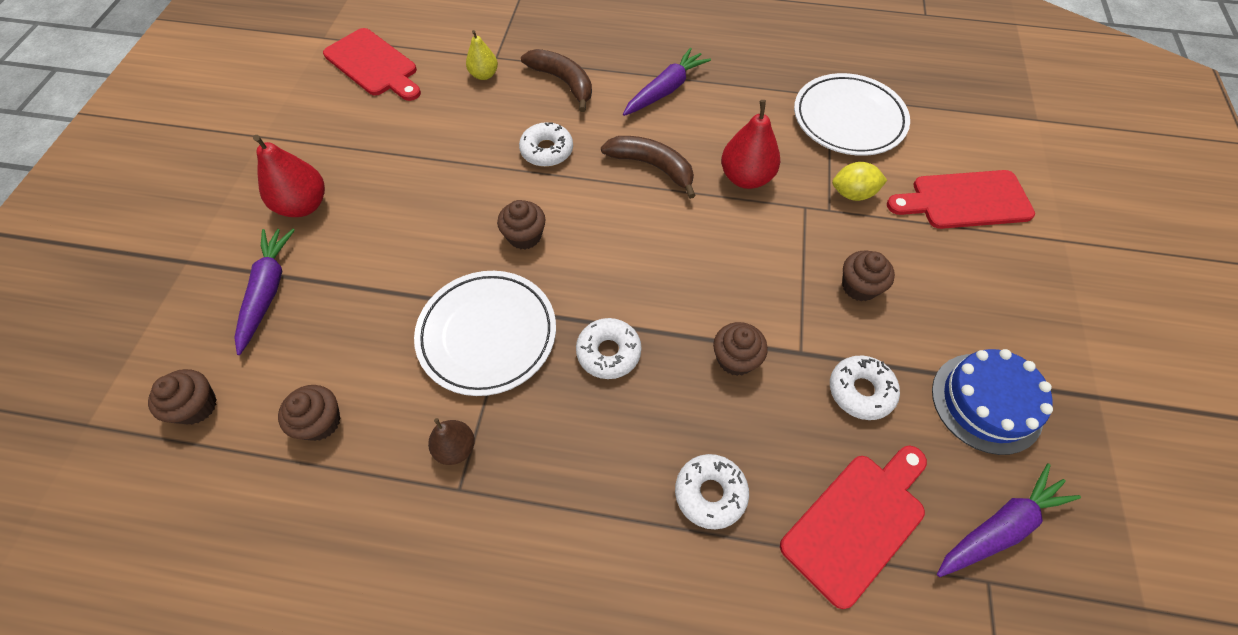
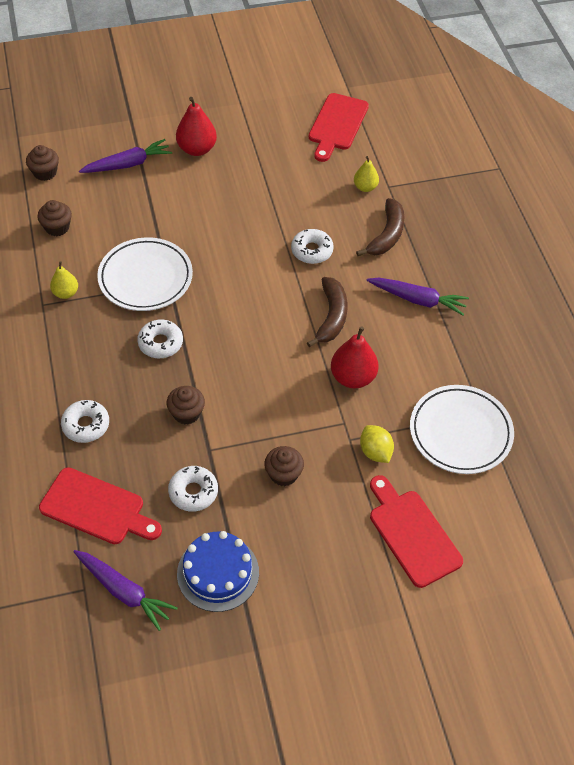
camera: 65 degrees right, 5 degrees down
(456, 448) = (66, 293): brown pear -> yellow pear
(524, 236) = (229, 267): brown cupcake -> none

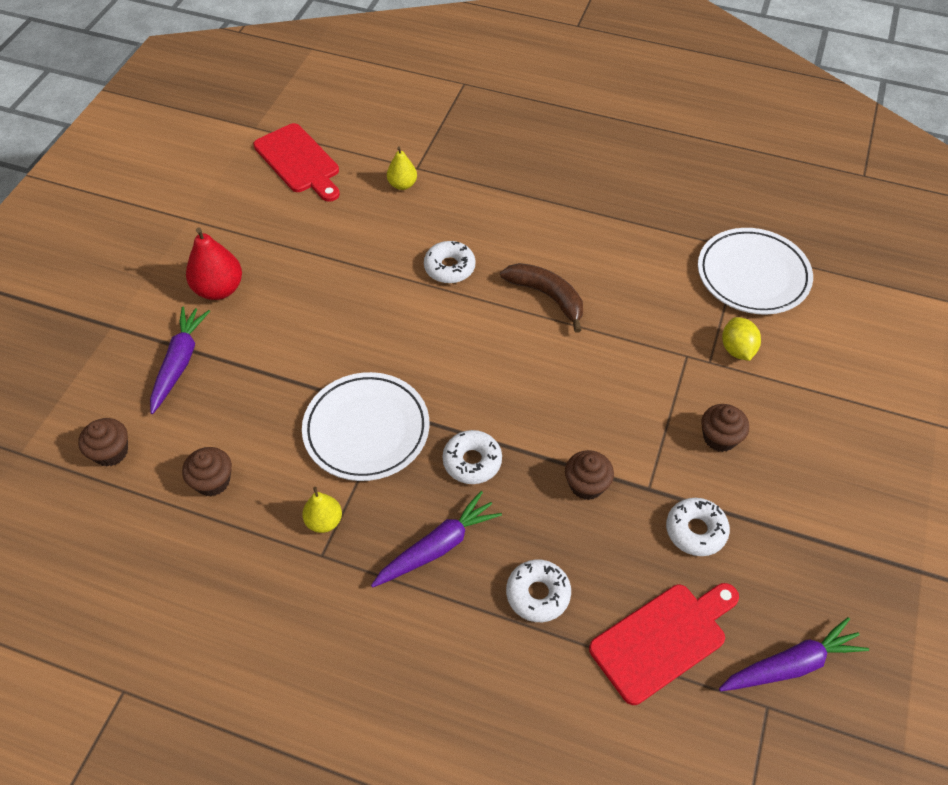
camera: 55 degrees left, 0 degrees up
(218, 573) = (811, 559): blue cake -> none
(353, 377) = (636, 319): red pear -> none
(375, 452) = (737, 349): yellow lemon -> yellow lemon turned 75 degrees clockwise
(387, 235) = (477, 201): brown banana -> none
(412, 534) = (848, 371): red cutting board -> none
(417, 300) = (576, 222): purple carrot -> purple carrot (437, 547)

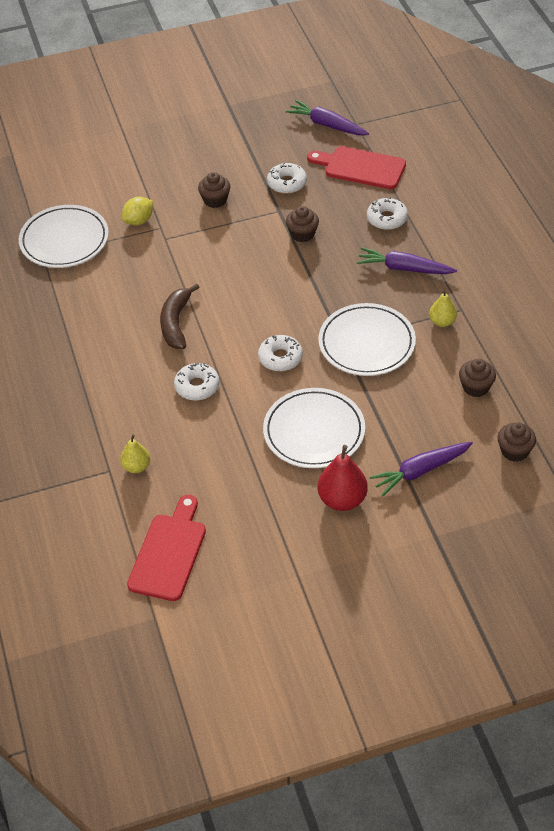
camera: 125 degrees left, 5 degrees down
(308, 316) = (314, 432): none -> white plate
(472, 461) = (337, 286): white donut -> white donut (280, 358)

